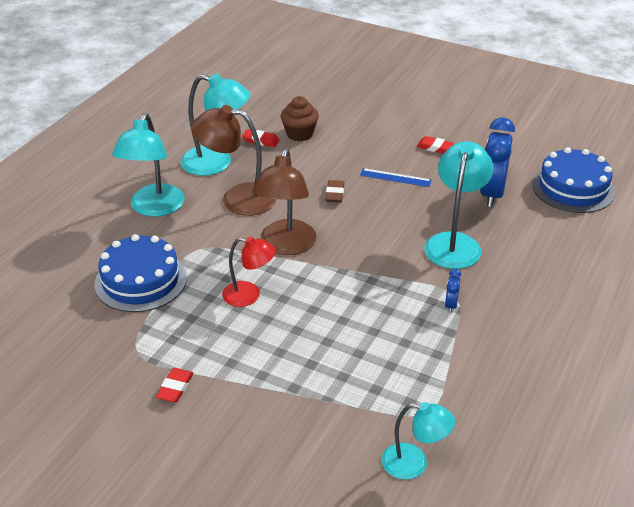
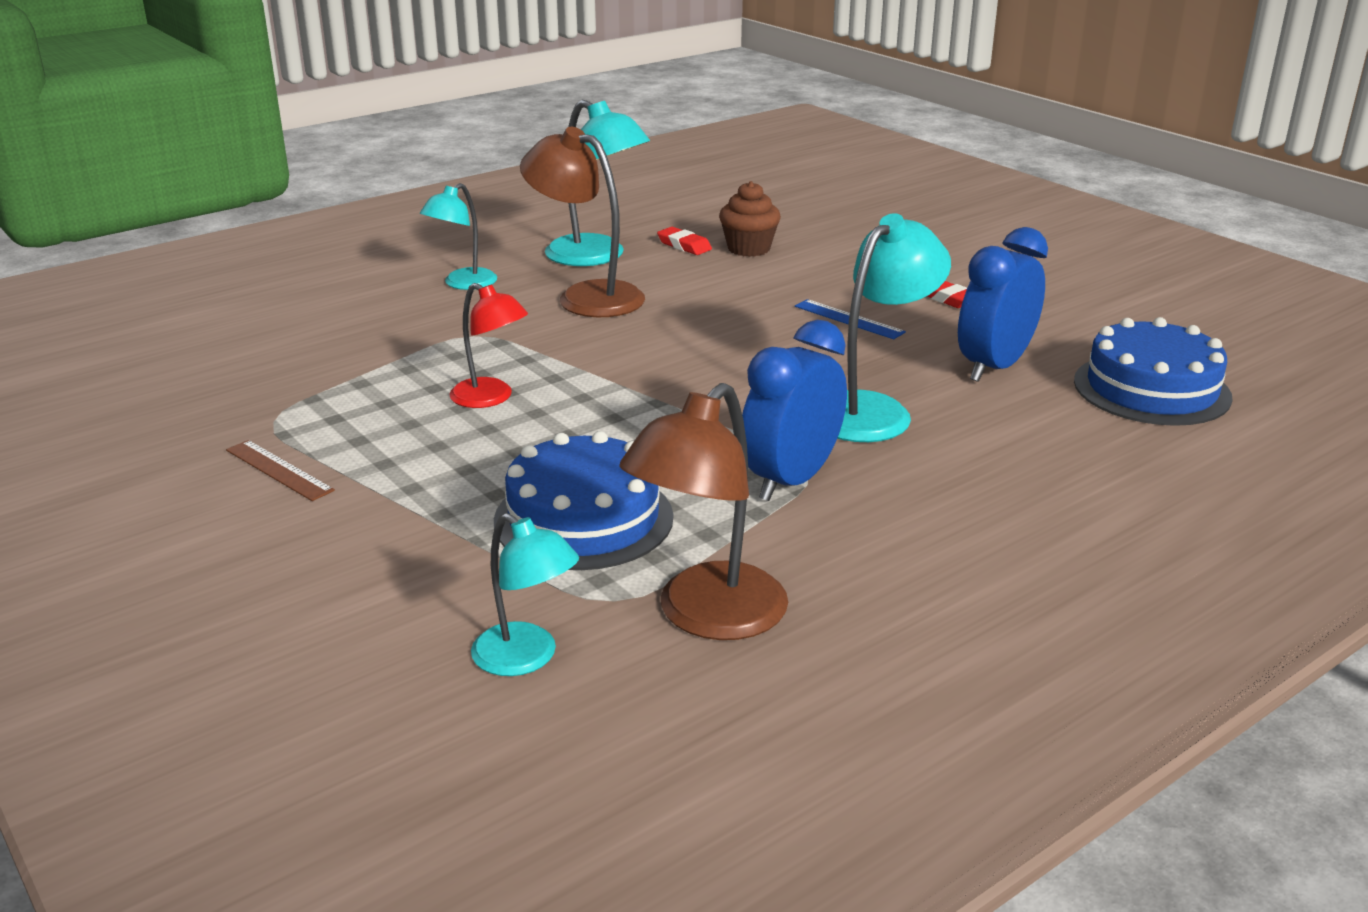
camera: 25 degrees right, 10 degrees down
(140, 280) = (363, 350): blue cake -> blue cake (583, 519)
(154, 208) = (463, 284): turquoise lamp -> turquoise lamp, size x0.63
(175, 387) = (279, 470): red eraser -> brown ruler
(286, 246) = (601, 358): brown lamp -> brown lamp (707, 617)
(335, 194) = (735, 318): brown eraser -> none
(450, 305) = (791, 481): blue clock -> blue clock, size x2.28

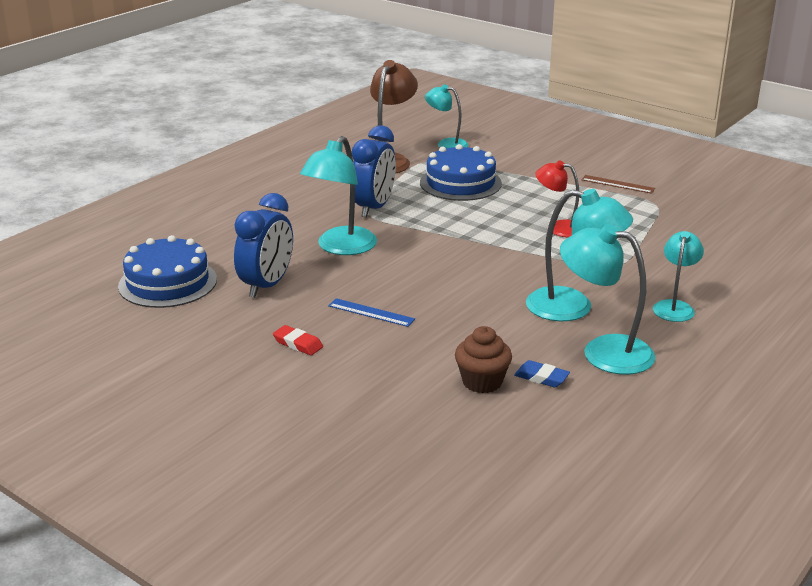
camera: 165 degrees right, 0 degrees up
(586, 296) = (573, 307): brown lamp -> turquoise lamp
(684, 245) = (541, 377): red eraser -> blue eraser

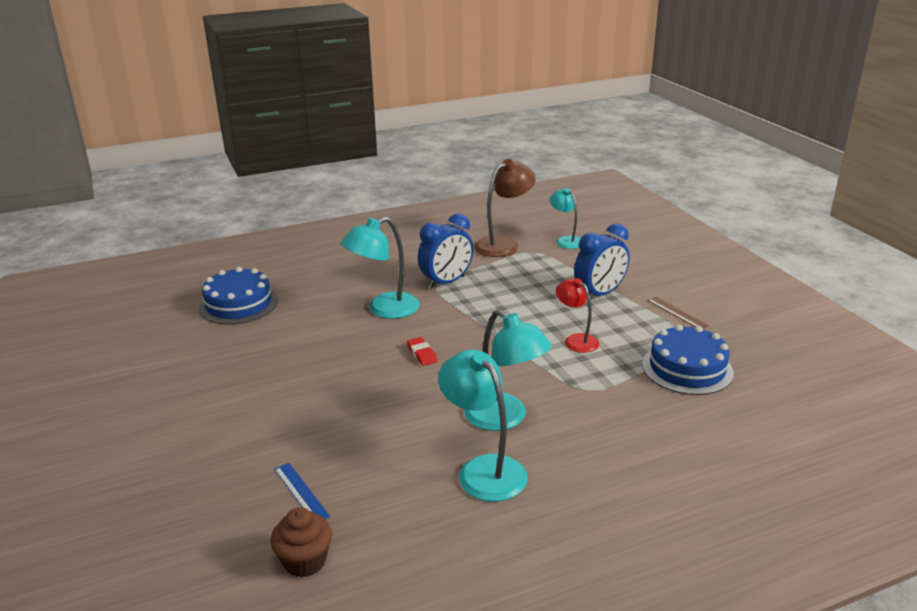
camera: 30 degrees right, 0 degrees up
(267, 285) = (298, 326): blue clock -> blue clock (599, 294)
(298, 344) = (264, 380): red eraser -> red eraser (422, 354)
(371, 312) = (343, 371): blue ruler -> blue ruler (301, 492)
(460, 183) = (538, 278): blue cake -> blue cake (687, 368)
(482, 382) = (354, 461): brown cupcake -> brown cupcake (305, 561)
(541, 377) = (405, 475): blue eraser -> none
(674, 307) = (597, 448): turquoise lamp -> none

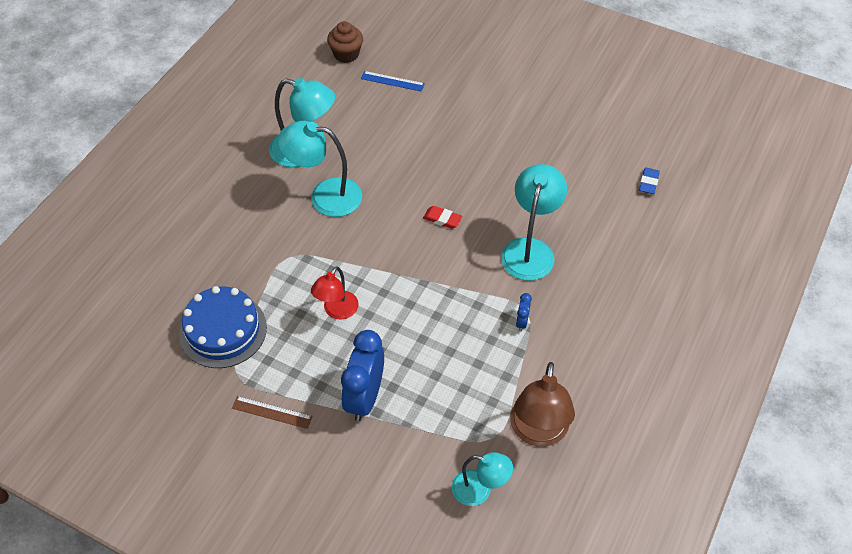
camera: 140 degrees right, 25 degrees up
(238, 304) = (648, 183): blue cake -> blue eraser
(446, 282) = (522, 322): blue clock -> blue clock, size x0.44
(576, 340) = (337, 311): red lamp -> red lamp turned 105 degrees clockwise

